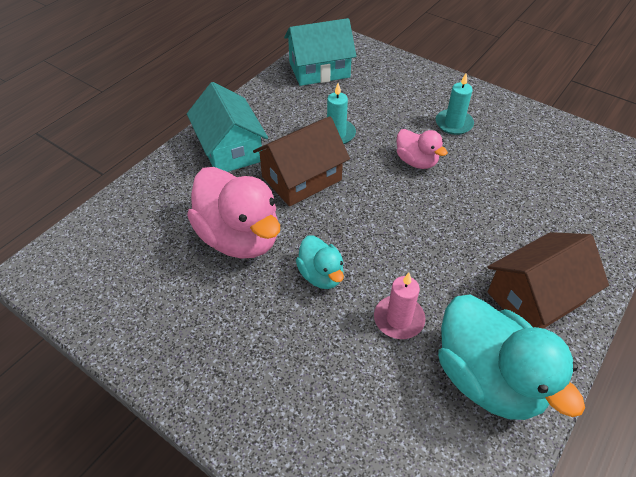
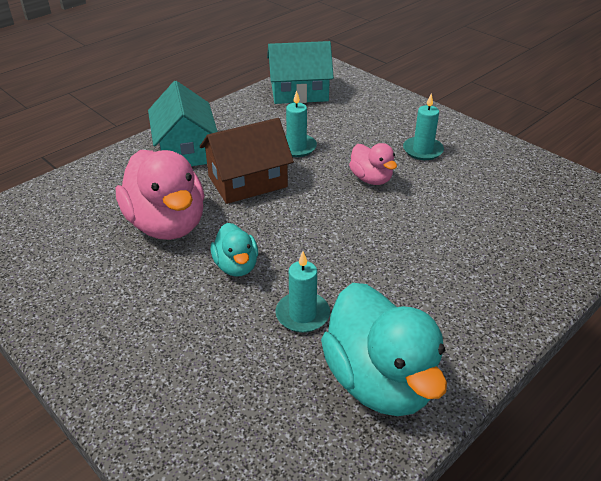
camera: 10 degrees right, 10 degrees down
(399, 319) = (302, 314): pink candle -> turquoise candle
(535, 298) = (457, 314): brown house -> none

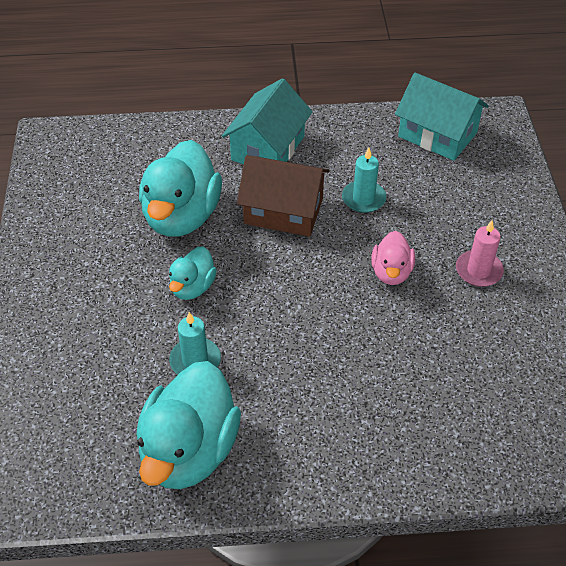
camera: 40 degrees right, 10 degrees up
(167, 224) = (182, 216): pink duck -> turquoise duck
(422, 150) = (478, 270): turquoise candle -> pink candle

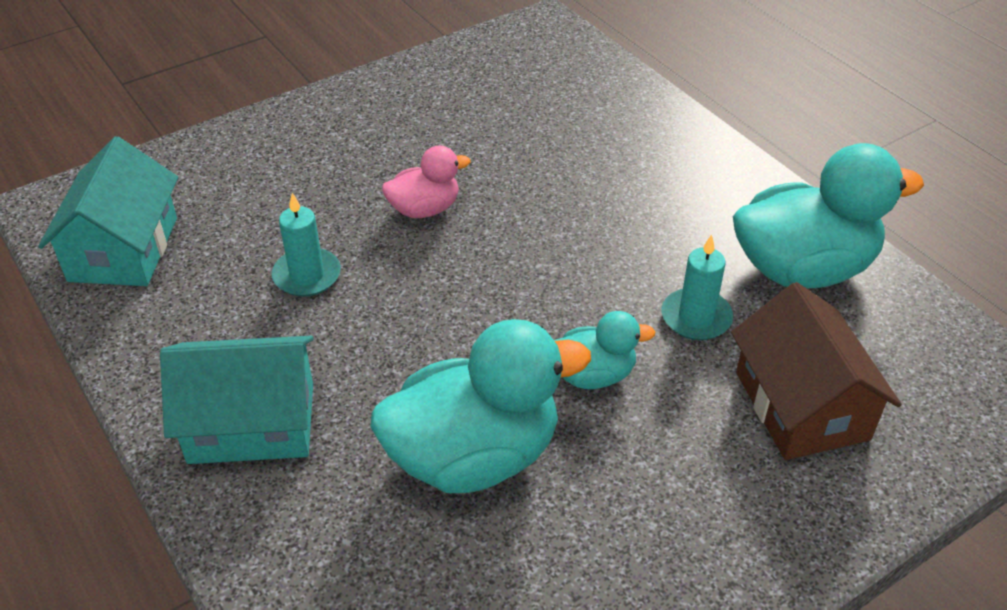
camera: 120 degrees left, 5 degrees down
(283, 211) = (384, 345): brown house -> brown house (801, 405)
(478, 270) = (371, 147): pink candle -> none

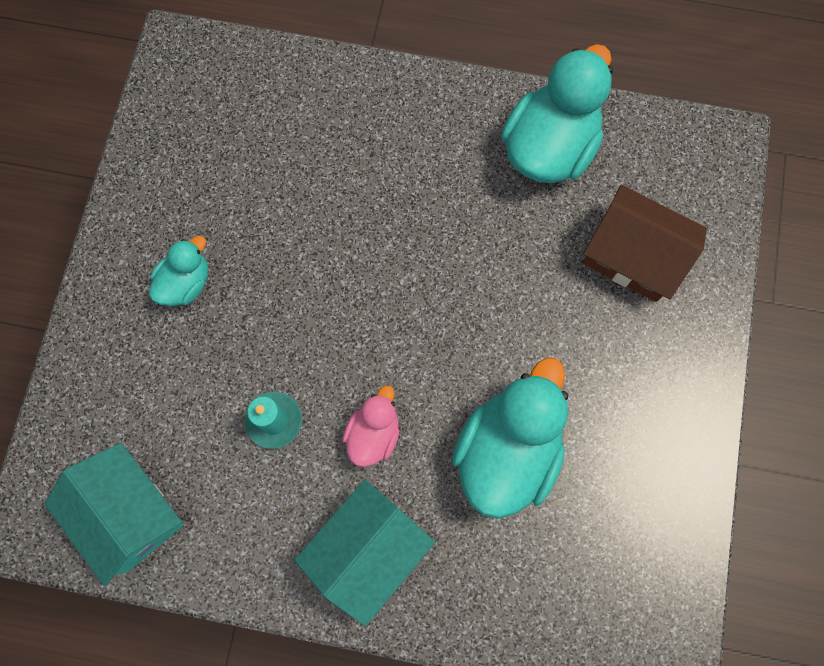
camera: 45 degrees left, 30 degrees up
(424, 209) = (285, 299): pink duck -> pink duck (373, 433)
(593, 375) = (512, 336): turquoise duck -> turquoise duck (186, 283)
(696, 317) = (526, 241): turquoise candle -> none

